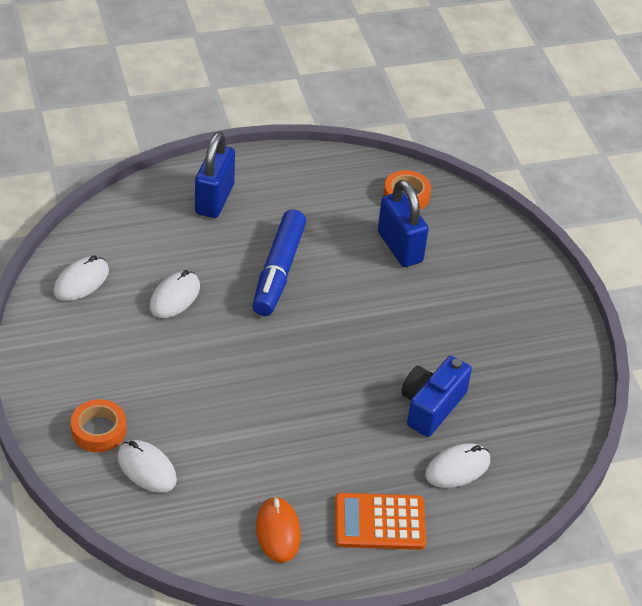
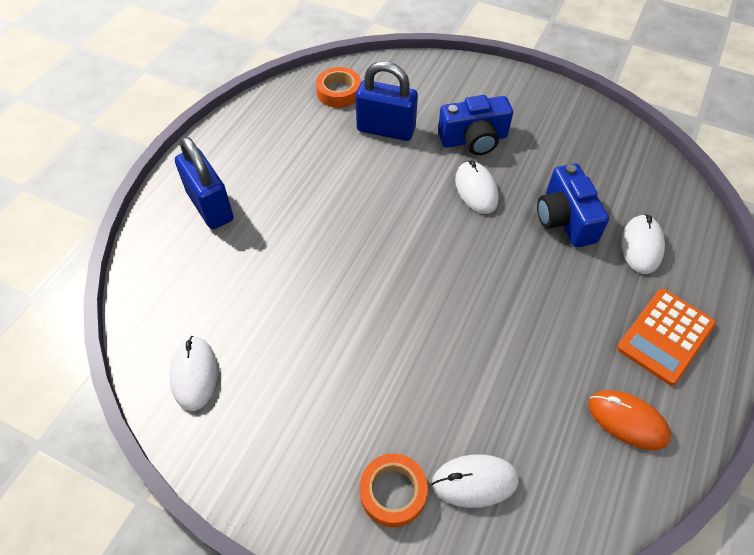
camera: 45 degrees left, 10 degrees up
(175, 297) = (289, 311): white mouse -> white mouse (476, 189)
(278, 271) = (334, 218): blue marker -> none
(453, 306) = (474, 139): none -> blue camera

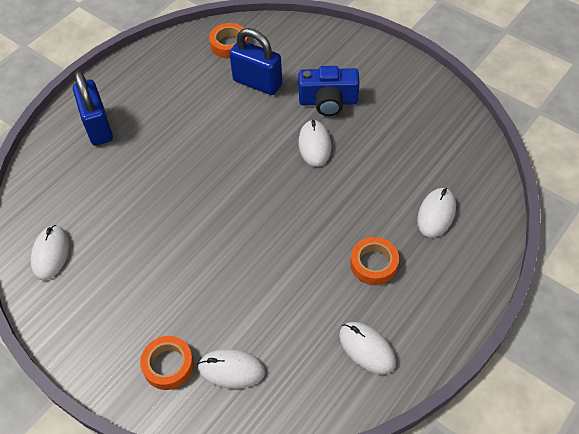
camera: 15 degrees right, 0 degrees up
(564, 219) = (379, 181): blue camera -> none
(595, 316) = (374, 264): none -> orange tape
(627, 421) = (367, 348): orange mouse -> white mouse
(665, 336) = (425, 290): orange calculator -> none

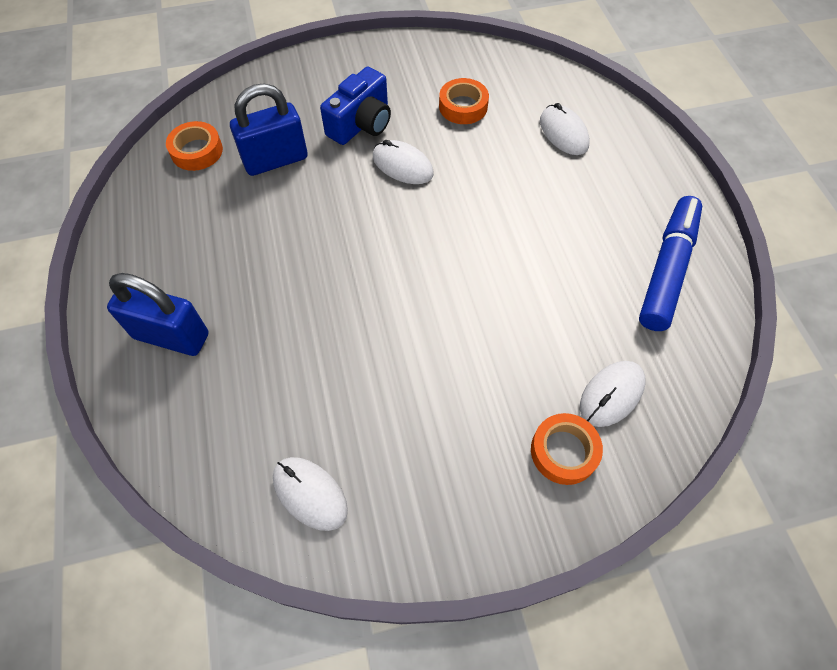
camera: 55 degrees left, 5 degrees up
(367, 348) = (667, 270): white mouse -> blue marker
(374, 264) = (580, 208): orange tape -> orange tape (463, 106)

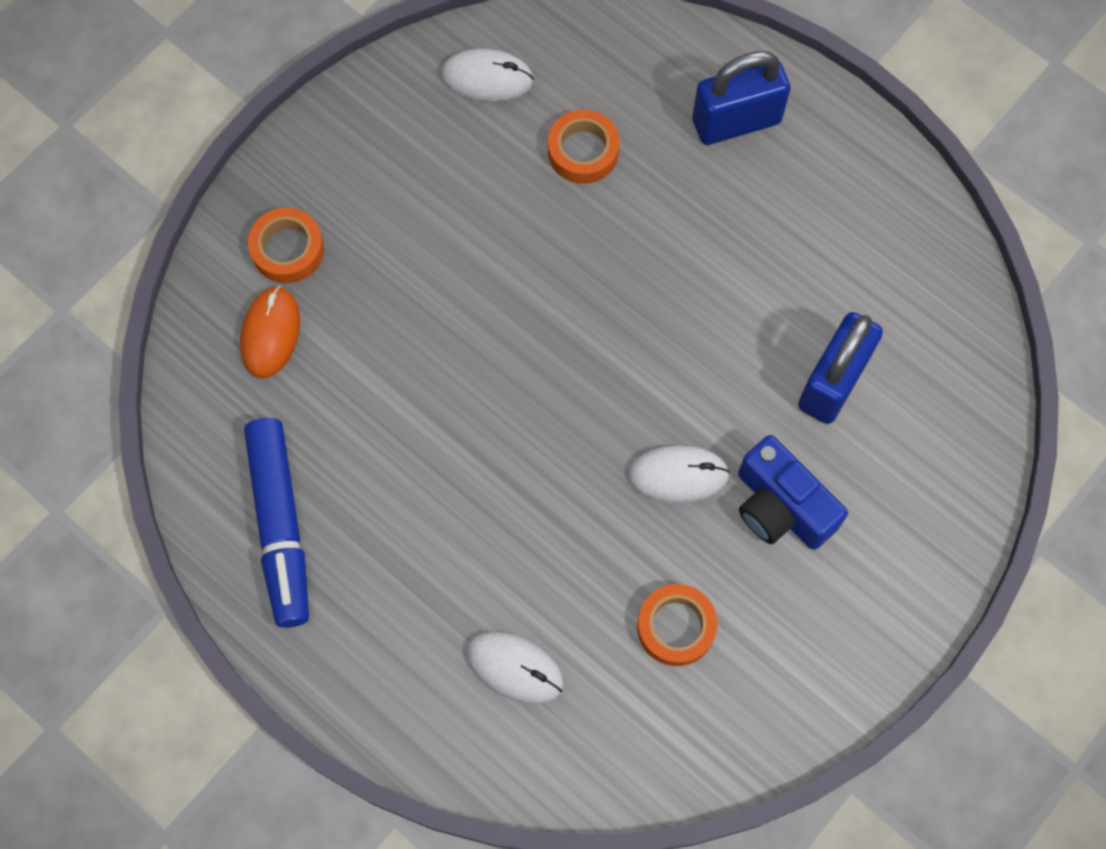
camera: 145 degrees right, 10 degrees up
(197, 151) = (935, 333): orange tape -> orange tape (583, 151)
(361, 124) = (781, 507): blue camera -> blue camera turned 45 degrees counterclockwise
(611, 394) = (270, 333): white mouse -> orange mouse

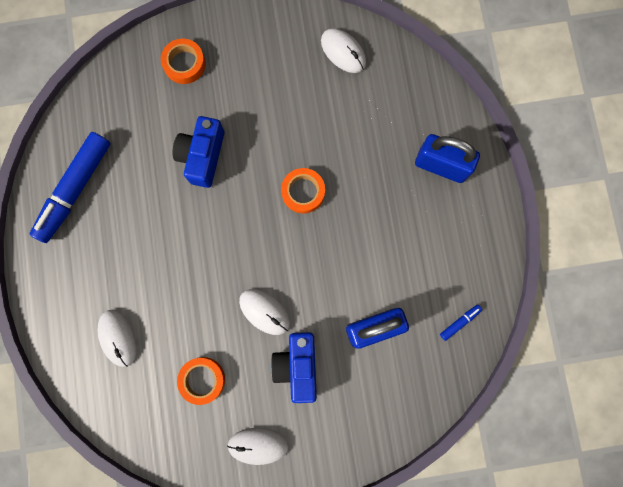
camera: 40 degrees right, 10 degrees up
(270, 333) = (144, 97): orange mouse -> none
(418, 347) = (202, 156): none -> blue camera
(583, 151) = (356, 123): orange tape -> orange tape (303, 192)
(822, 648) = (258, 445): none -> white mouse
(930, 290) = (459, 322): none -> blue marker

